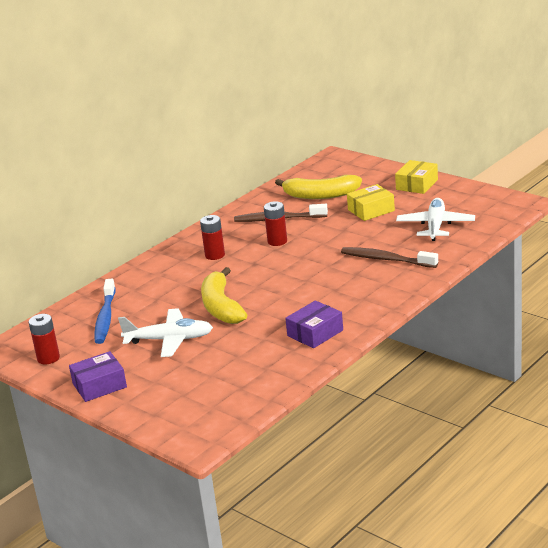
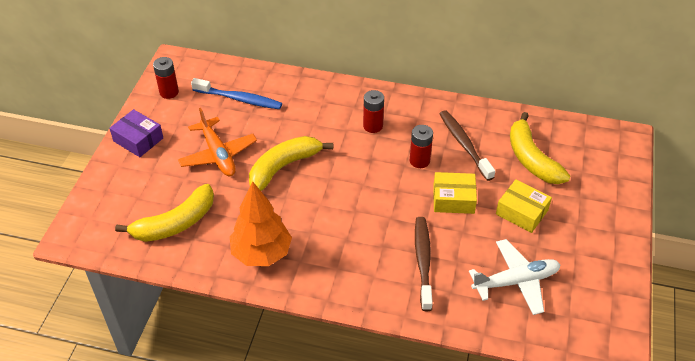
camera: 60 degrees right, 20 degrees up
(105, 318) = (239, 99): blue toothbrush -> blue toothbrush turned 135 degrees counterclockwise
(170, 340) = (218, 154): white plane -> orange plane
(238, 375) = (175, 223): none -> yellow banana
(315, 333) = (261, 253): purple box -> orange tree
(417, 184) = (603, 232): yellow box -> yellow box (453, 199)

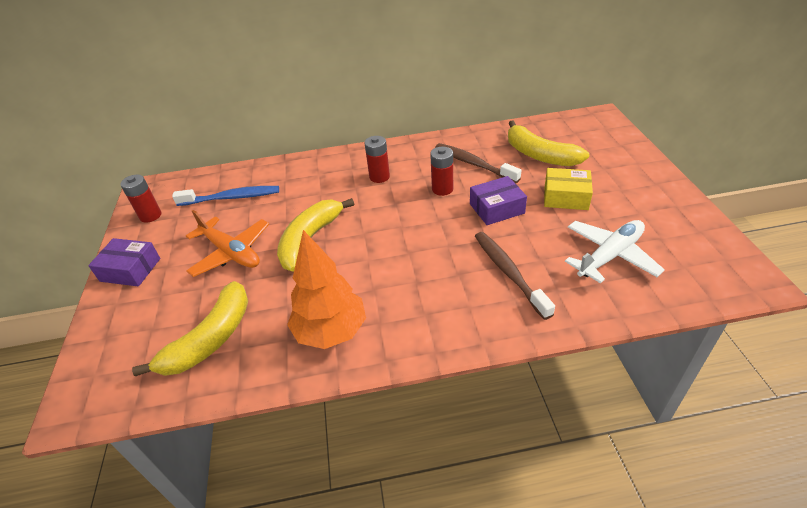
camera: 20 degrees left, 5 degrees down
(453, 199) = (496, 208): yellow box -> purple box

